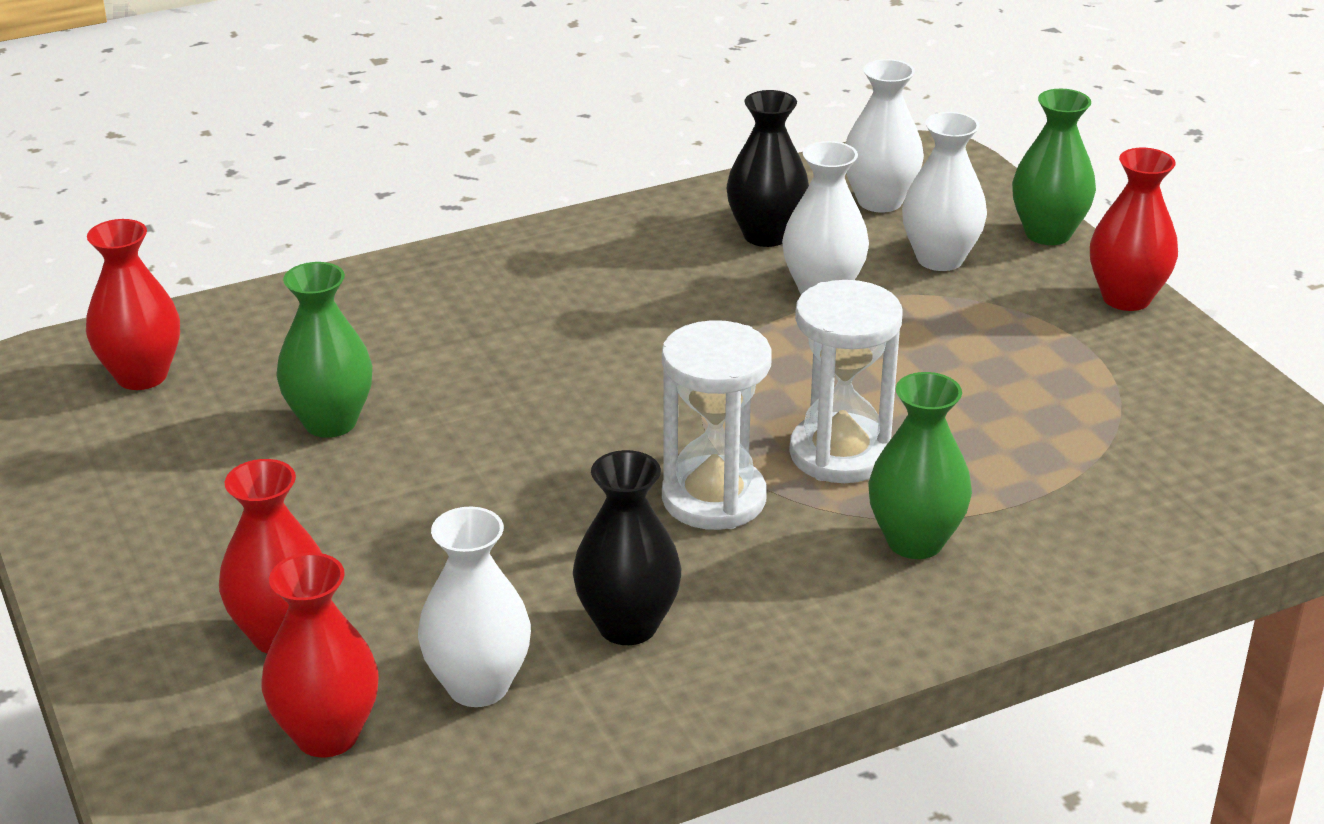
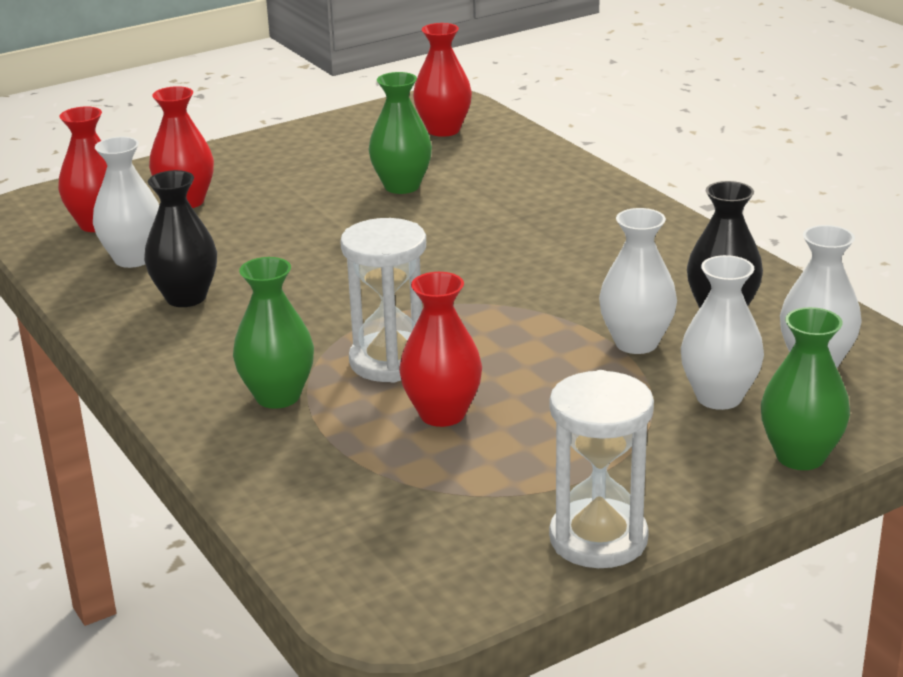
camera: 85 degrees right, 5 degrees down
(714, 498) = (327, 316): white hourglass -> white hourglass (598, 539)
(1126, 298) = (687, 502): red vase -> red vase (442, 414)

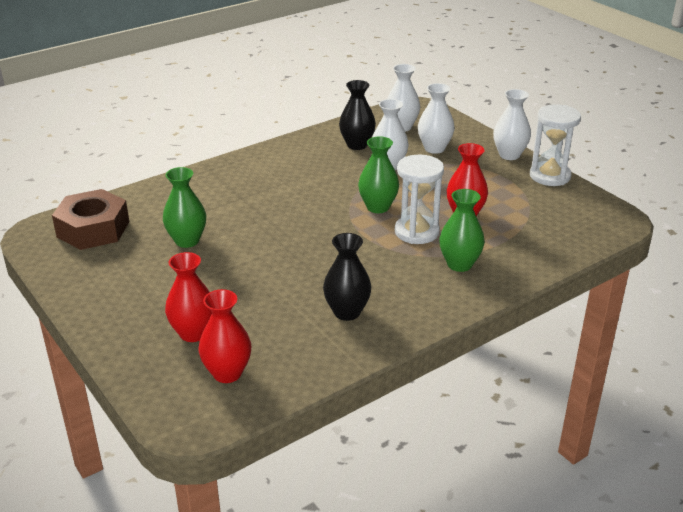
camera: 95 degrees left, 5 degrees up
(133, 259) = (289, 344): white vase -> white vase (509, 155)
(443, 130) = (93, 229): red vase -> brown nut
(800, 456) = (476, 134): green vase -> green vase (378, 207)

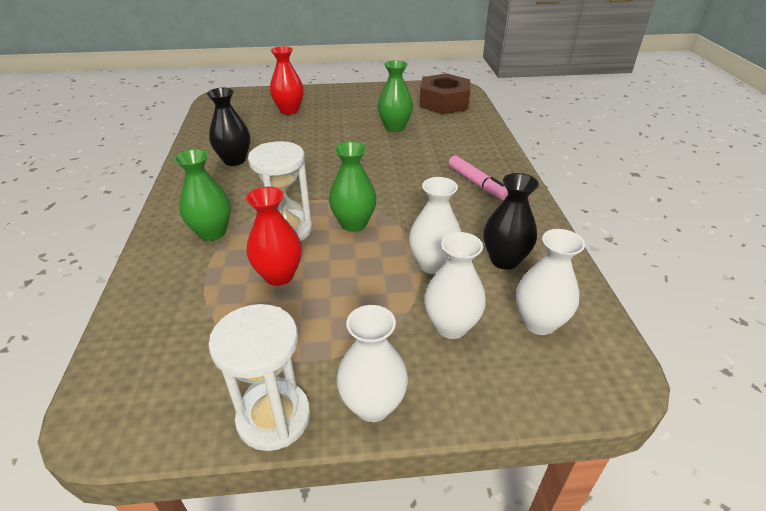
camera: 120 degrees right, 5 degrees up
(227, 373) = (241, 112): red vase -> none
(266, 173) = (477, 183): none -> pink marker

